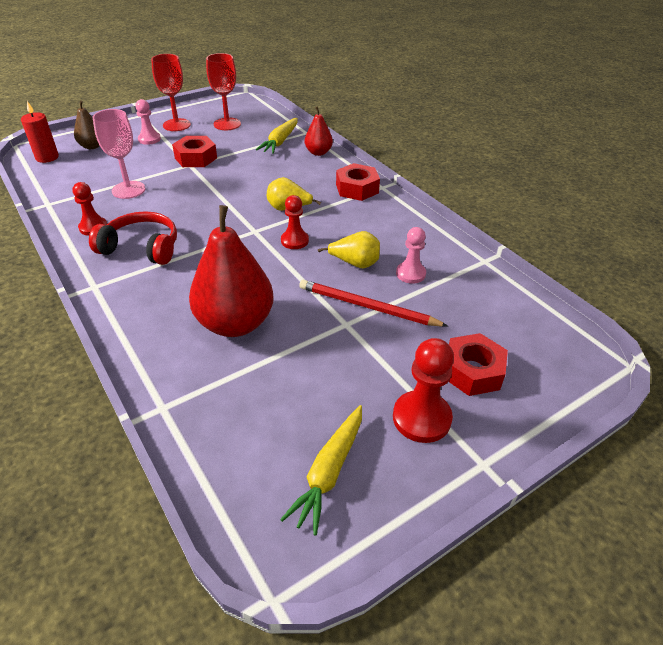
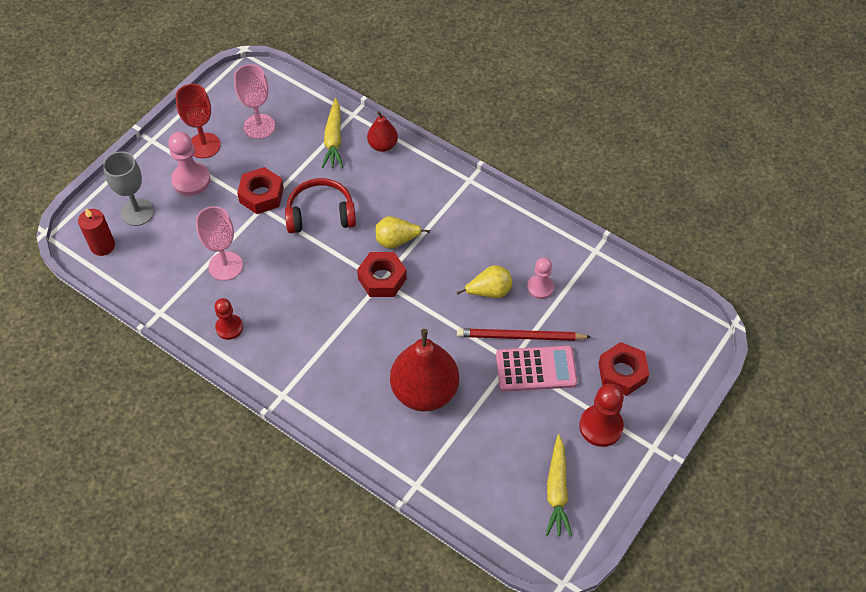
camera: 20 degrees left, 15 degrees up
(92, 146) = (137, 212): brown pear -> grey goblet
(141, 248) = (292, 337): red headphones -> red headphones (320, 214)
(149, 139) = (191, 180): pink pawn -> pink pawn, size x1.52
(227, 124) = (259, 126): red goblet -> pink goblet
(294, 241) = (424, 281): red pawn -> none
(357, 188) = (447, 190): red nut -> red nut (382, 279)
(369, 339) = (536, 369): none -> pink calculator

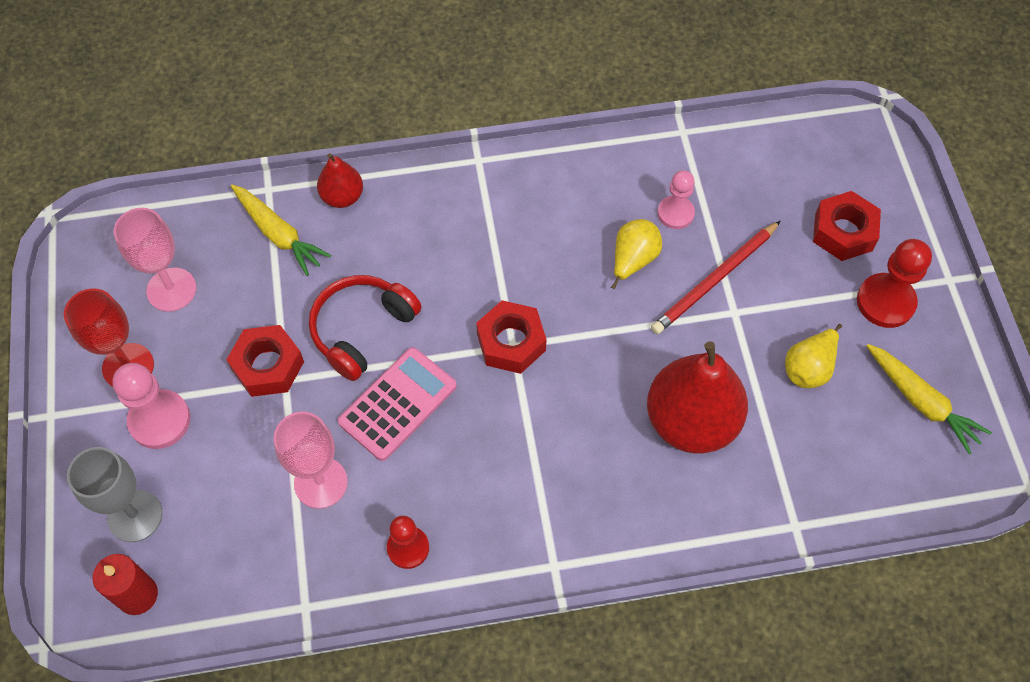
camera: 45 degrees left, 5 degrees up
(396, 241) = (478, 288): yellow pear -> yellow pear (808, 368)
(536, 369) = (766, 299): pink calculator -> pink calculator (397, 404)

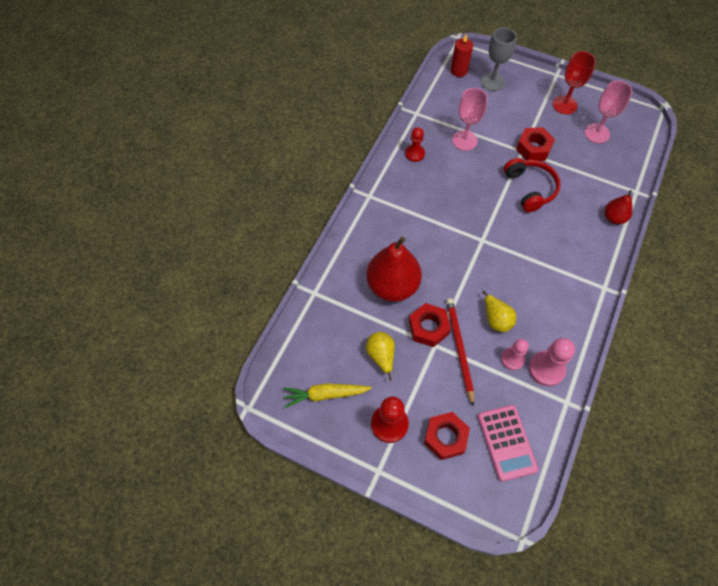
camera: 125 degrees right, 0 degrees up
(160, 420) = (531, 104): pink pawn -> pink pawn (546, 369)
(279, 234) = (605, 183): yellow carrot -> none
(397, 404) = (482, 182): pink calculator -> pink calculator (507, 442)
(511, 342) = (484, 240): red nut -> red nut (428, 328)

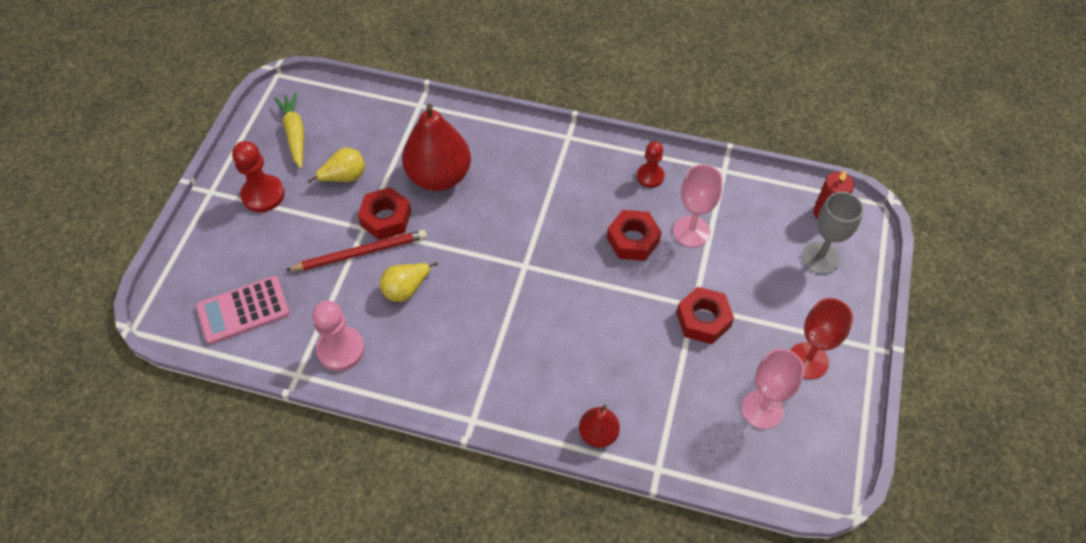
camera: 80 degrees right, 5 degrees down
(445, 437) = (248, 249): red nut -> red nut (633, 240)
(512, 359) = (352, 310): pink pawn -> none
(530, 188) = (625, 318): red headphones -> none

